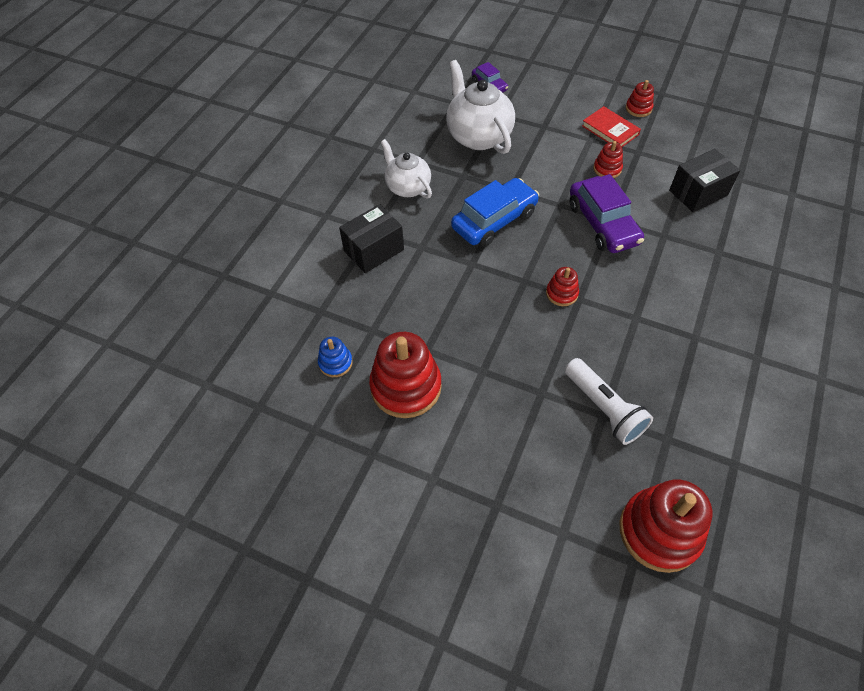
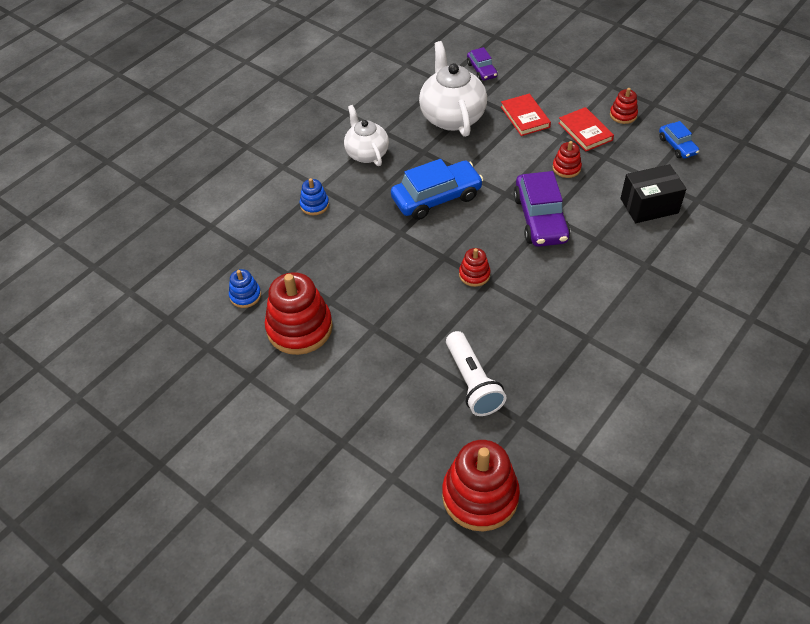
camera: 15 degrees right, 5 degrees down
(374, 250) = (314, 205): black box -> blue stacking toy
(548, 125) = (525, 117): none -> red book
(699, 130) = (677, 146): none -> blue car

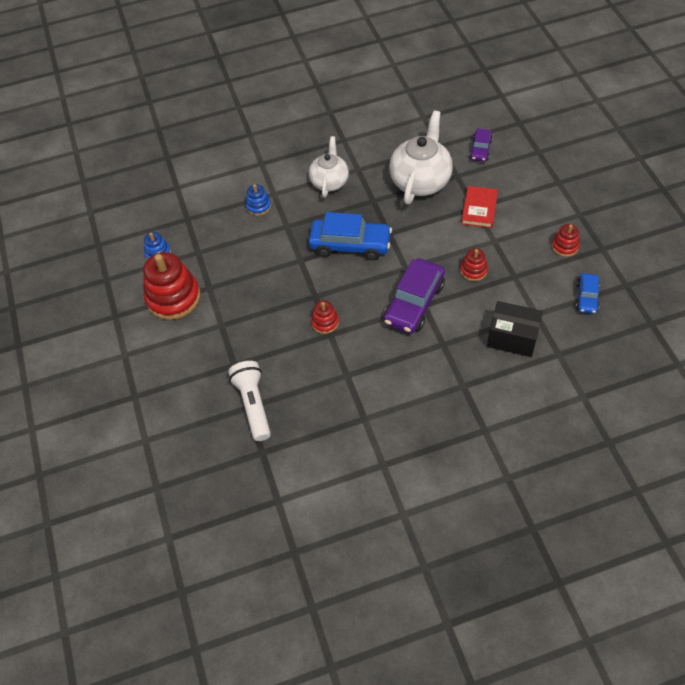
camera: 35 degrees right, 5 degrees up
(472, 382) = (253, 404): white flashlight -> white flashlight turned 150 degrees clockwise
(480, 496) = (189, 488): red stacking toy -> none
(585, 131) = (518, 246): red book -> none

